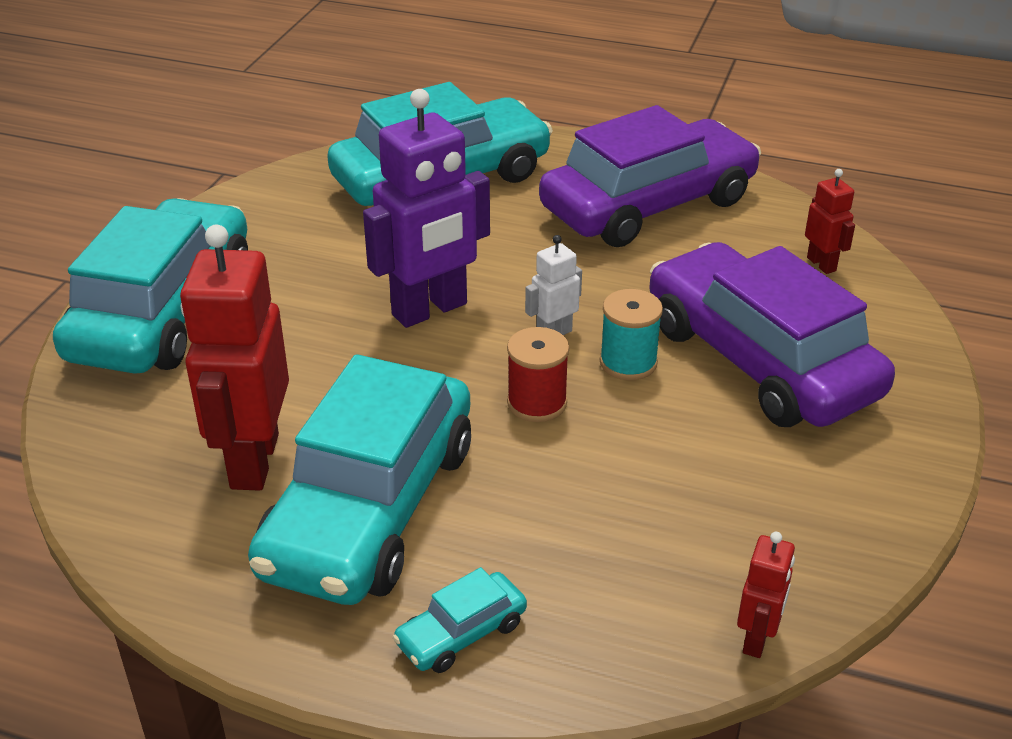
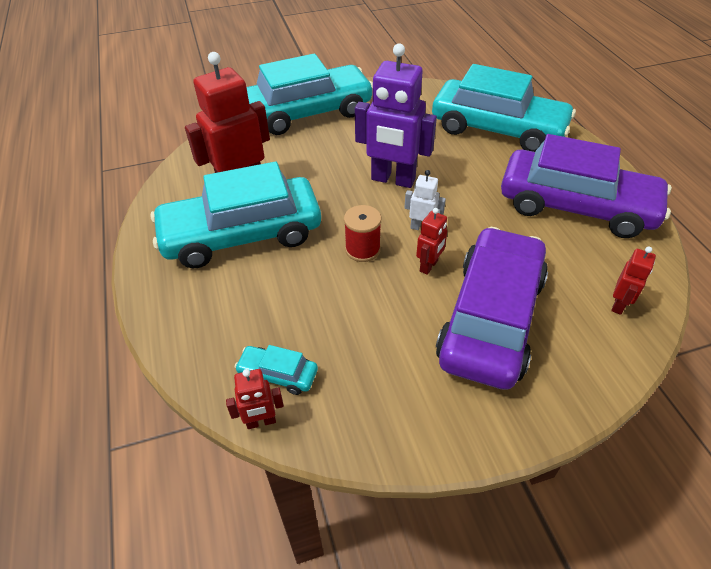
camera: 55 degrees right, 10 degrees up
(461, 633) = (187, 305): turquoise car -> turquoise car (278, 374)
(628, 362) = (429, 266): turquoise spool -> red robot

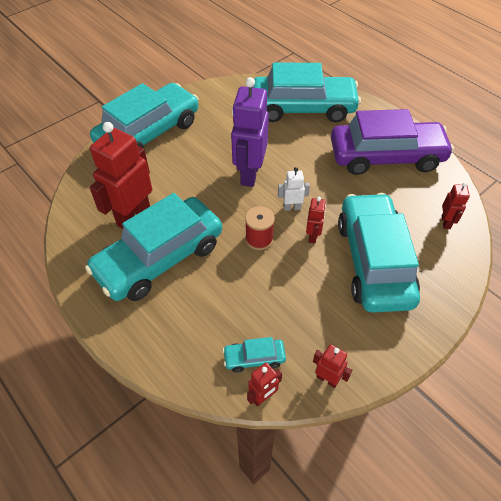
camera: 25 degrees left, 5 degrees up
(350, 433) = (327, 379): none -> red robot
(393, 180) = (249, 174): purple robot -> purple robot turned 105 degrees clockwise
(491, 318) = (374, 261): purple car -> turquoise car

